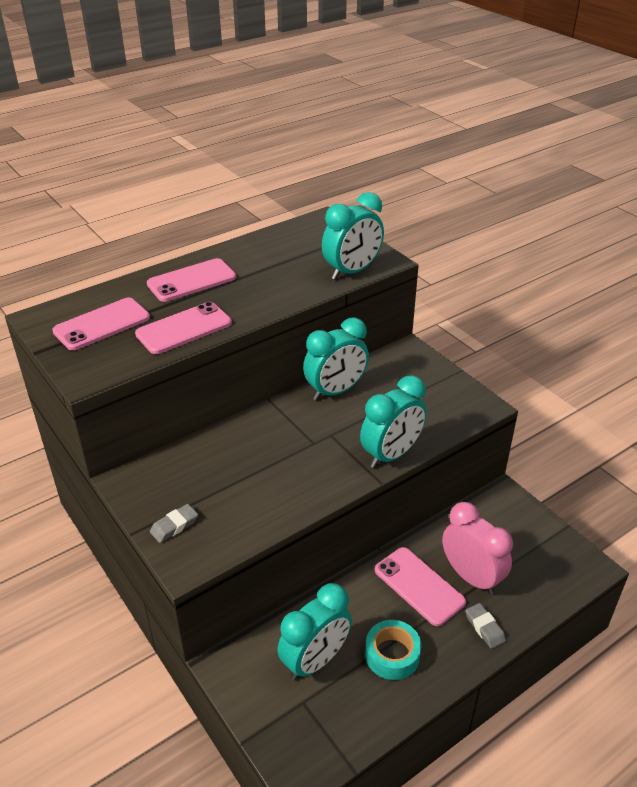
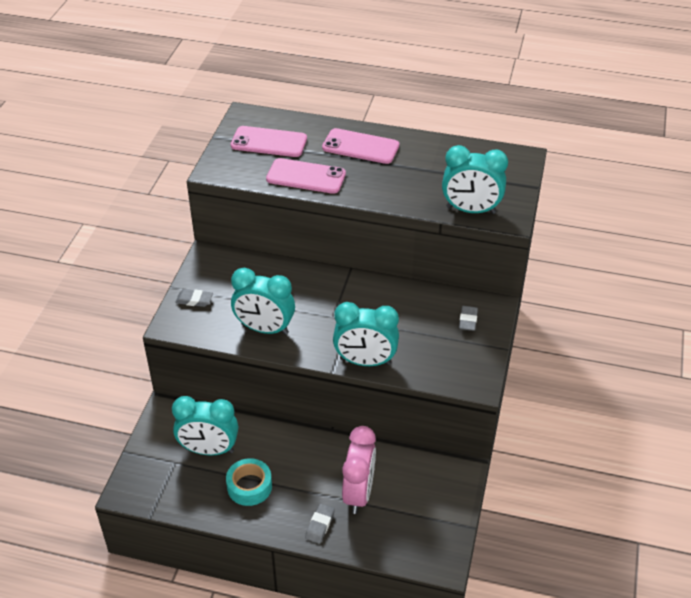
camera: 50 degrees right, 5 degrees up
(335, 391) = (398, 295): turquoise clock -> turquoise clock (264, 329)
(408, 371) = (468, 320): none -> grey eraser
(419, 586) = (320, 468): pink phone -> none

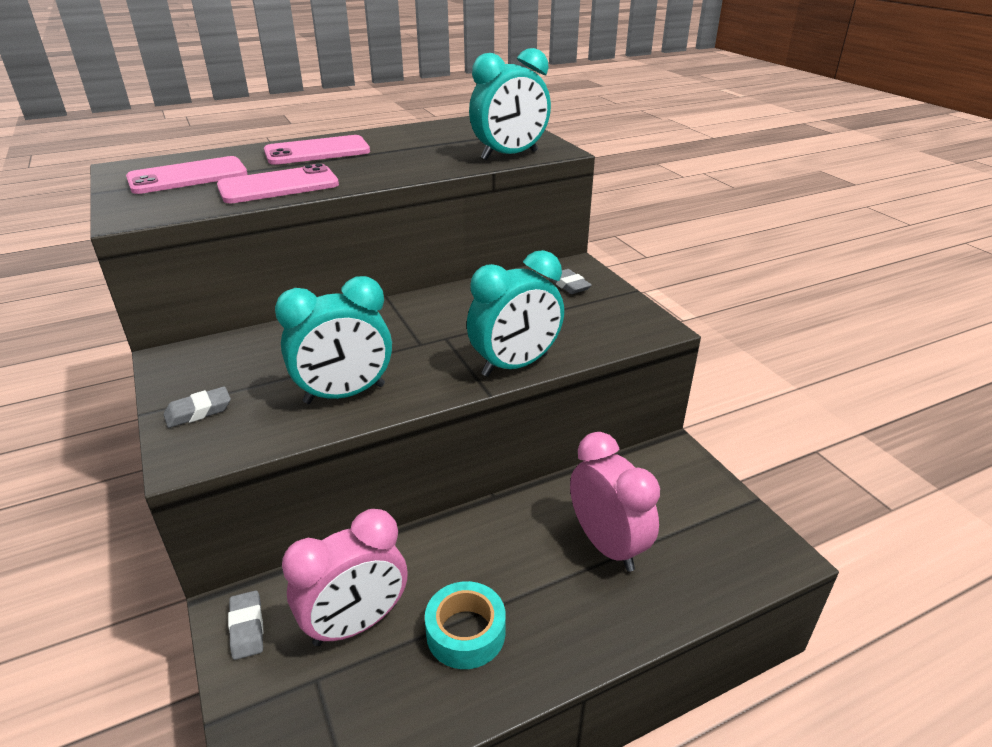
camera: 40 degrees left, 10 degrees down
(209, 450) = (356, 624): turquoise clock -> pink clock
(320, 525) = (609, 615): grey eraser -> grey eraser (247, 628)

